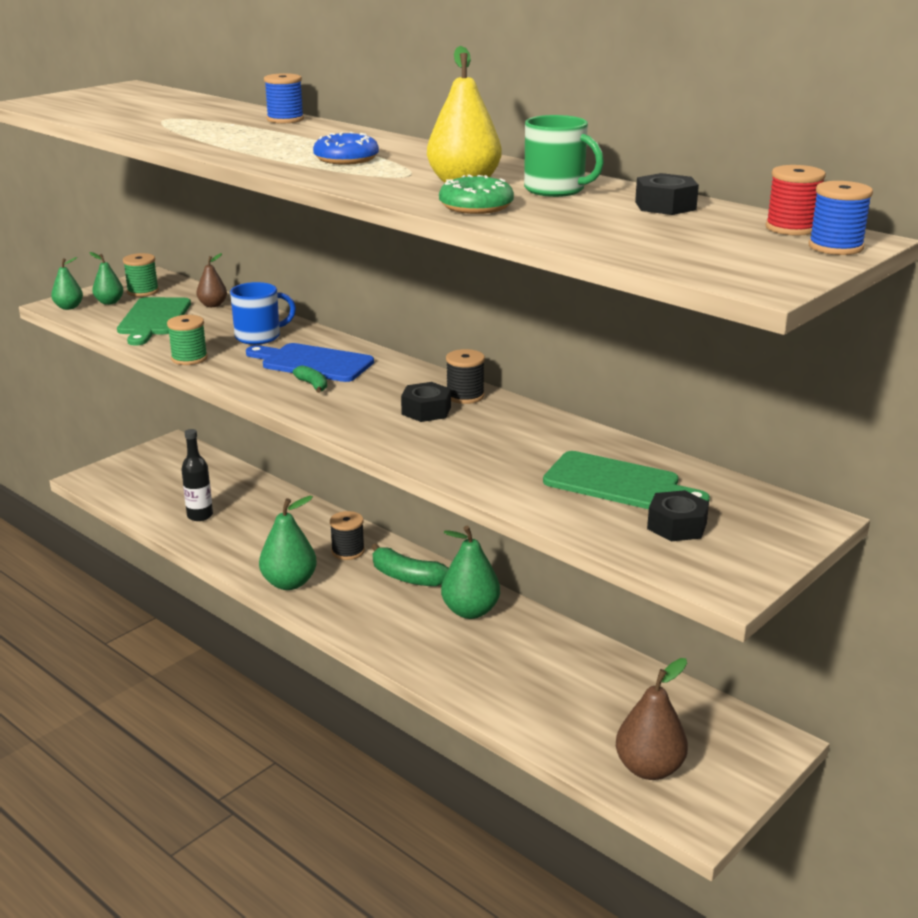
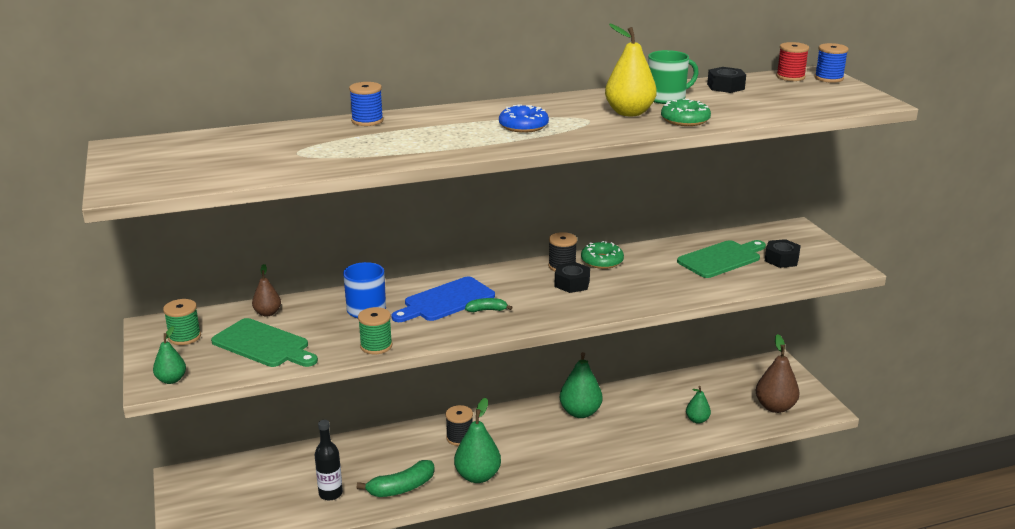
camera: 60 degrees left, 0 degrees up
(109, 302) = (188, 357): green pear -> green pear (697, 420)
(407, 577) = (517, 423): green banana -> green banana (401, 488)
(508, 413) = (602, 261): none -> green donut

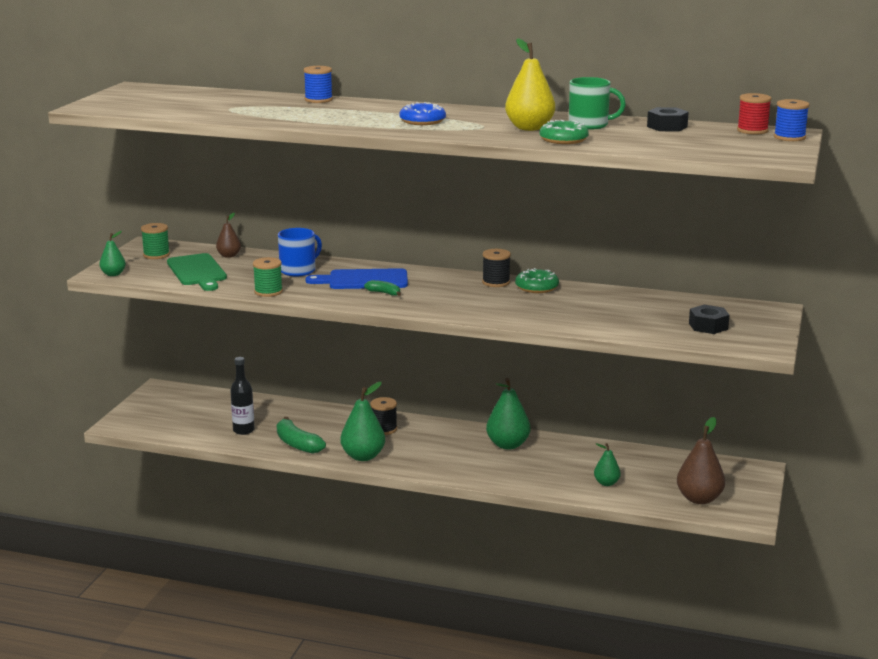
camera: 35 degrees right, 5 degrees down
(401, 488) = (297, 444): green banana -> green banana turned 45 degrees clockwise
(572, 283) = (482, 295): black nut -> none
(721, 259) = (650, 312): green cutting board -> none

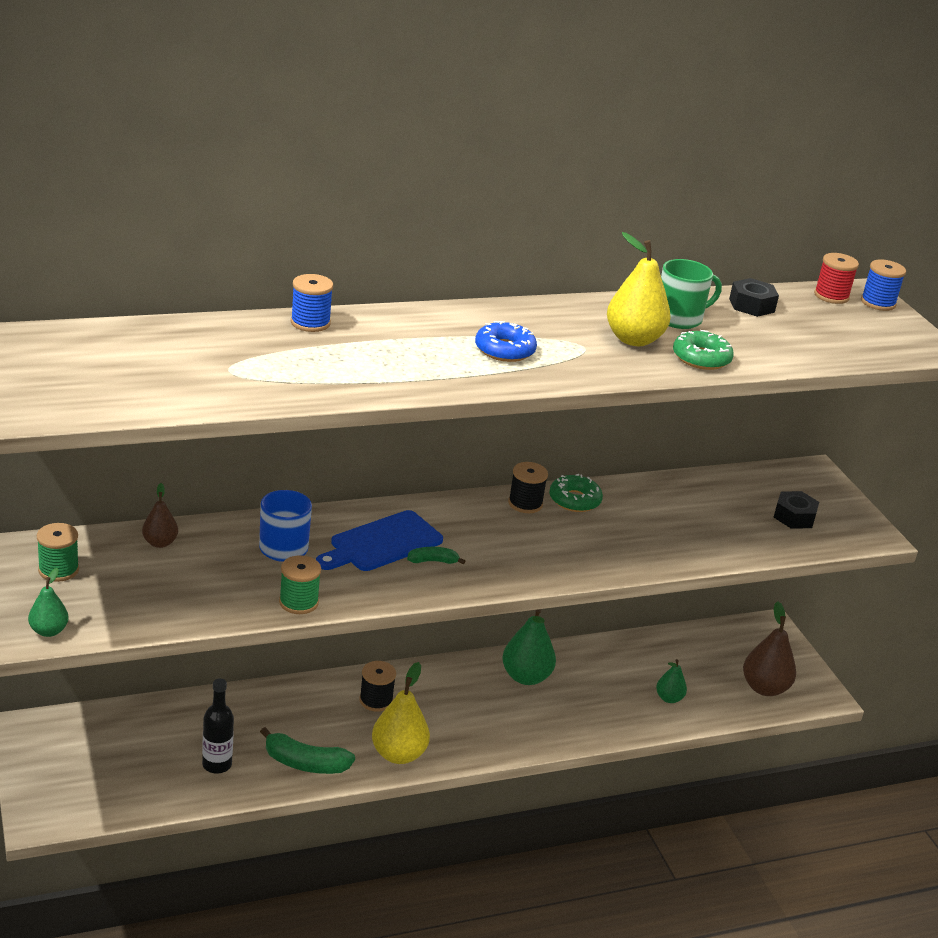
camera: 40 degrees left, 10 degrees up
(197, 272) = (159, 589): green cutting board -> none
(363, 456) = (398, 754): green pear -> yellow pear

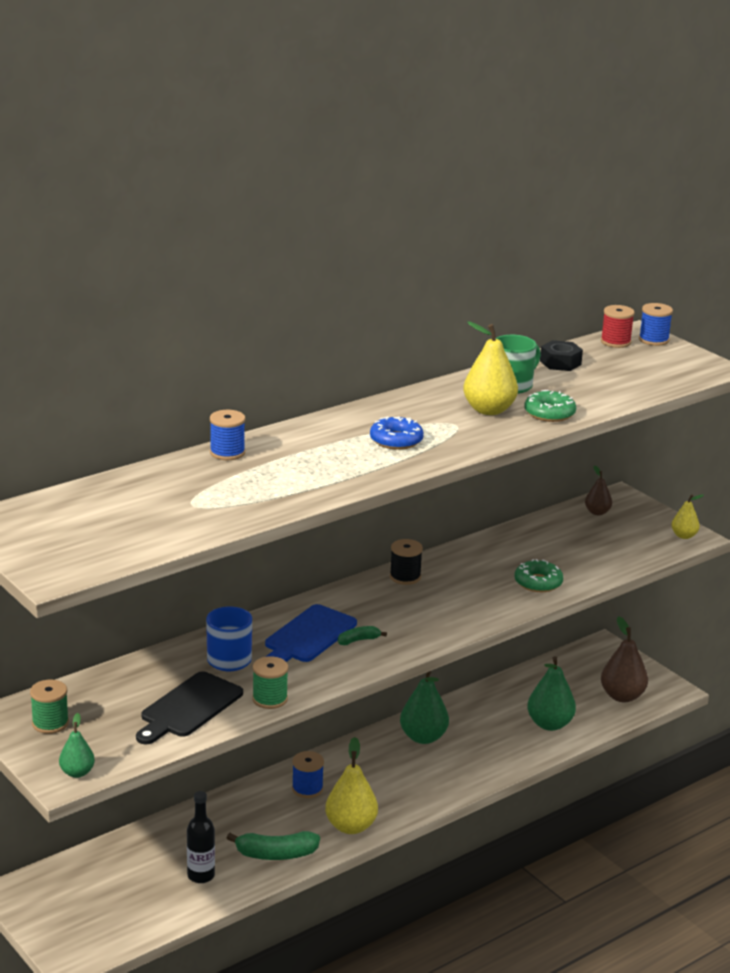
camera: 15 degrees left, 5 degrees down
(160, 543) = (121, 681): brown pear -> brown pear (597, 512)
(208, 590) = (189, 708): none -> black cutting board
(376, 700) = (307, 789): black spool -> blue spool
(574, 500) = (443, 565): green donut -> green donut (538, 583)
(669, 698) = (549, 724): green pear -> green pear, size x1.76
(794, 517) = (624, 537): black nut -> none
(864, 532) = (684, 536): none -> yellow pear

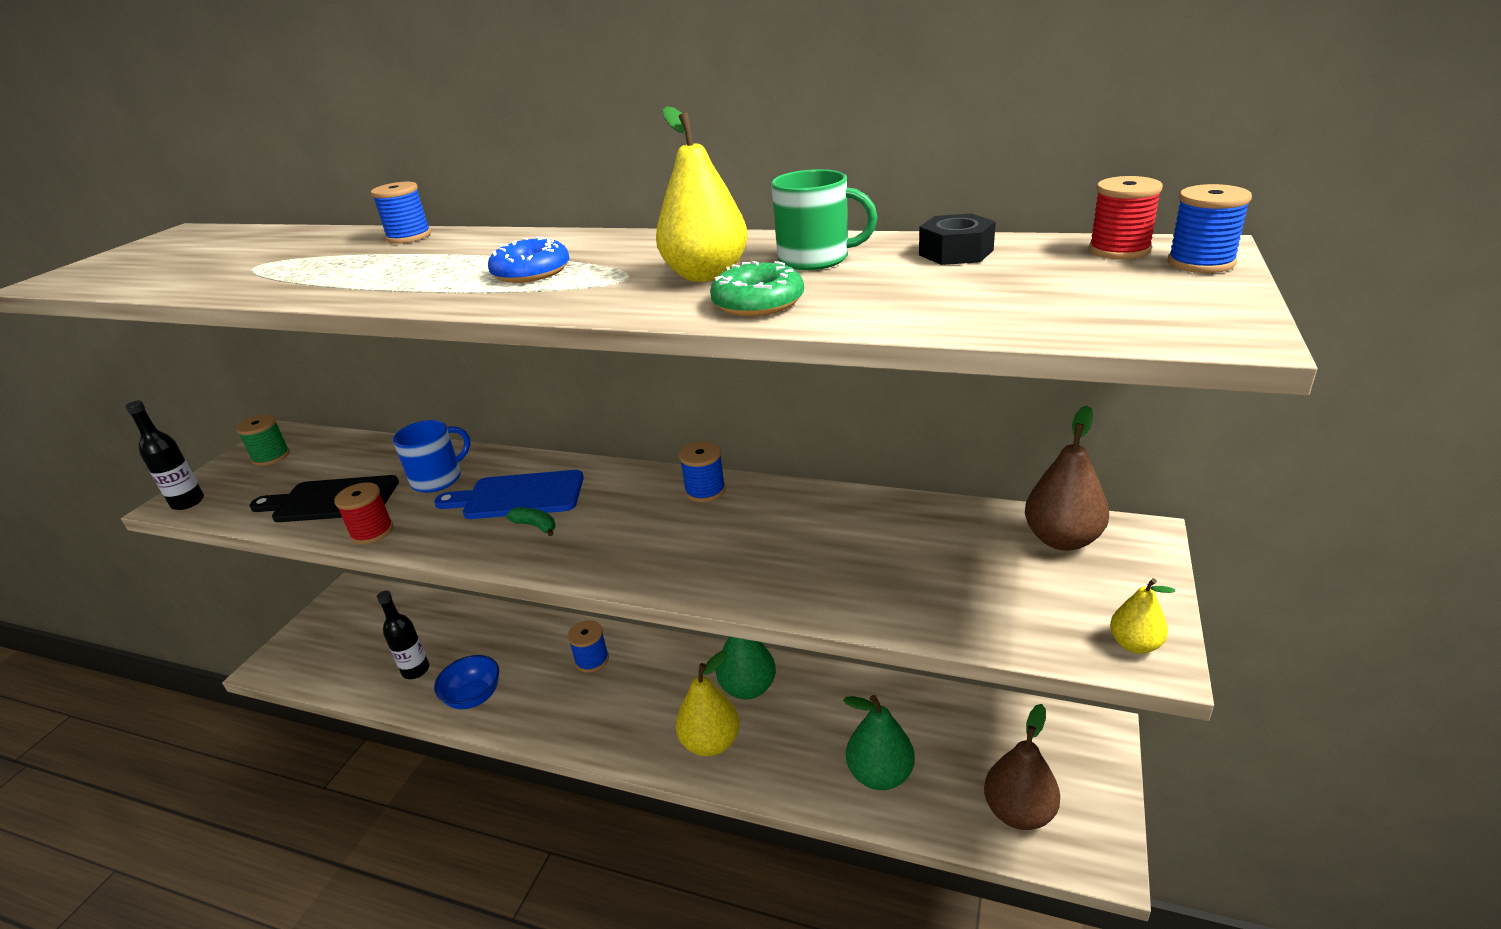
camera: 60 degrees right, 5 degrees up
(77, 772) = (188, 502): green pear -> black bottle
(270, 699) = (372, 532): green spool -> red spool
(276, 854) = (474, 697): green banana -> blue bowl
(350, 826) = (552, 721): yellow pear -> yellow pear (710, 742)
(405, 577) = (705, 491): black spool -> blue spool
(538, 583) = (807, 579): green donut -> none
(597, 512) = (1062, 539): brown pear -> brown pear, size x1.76

